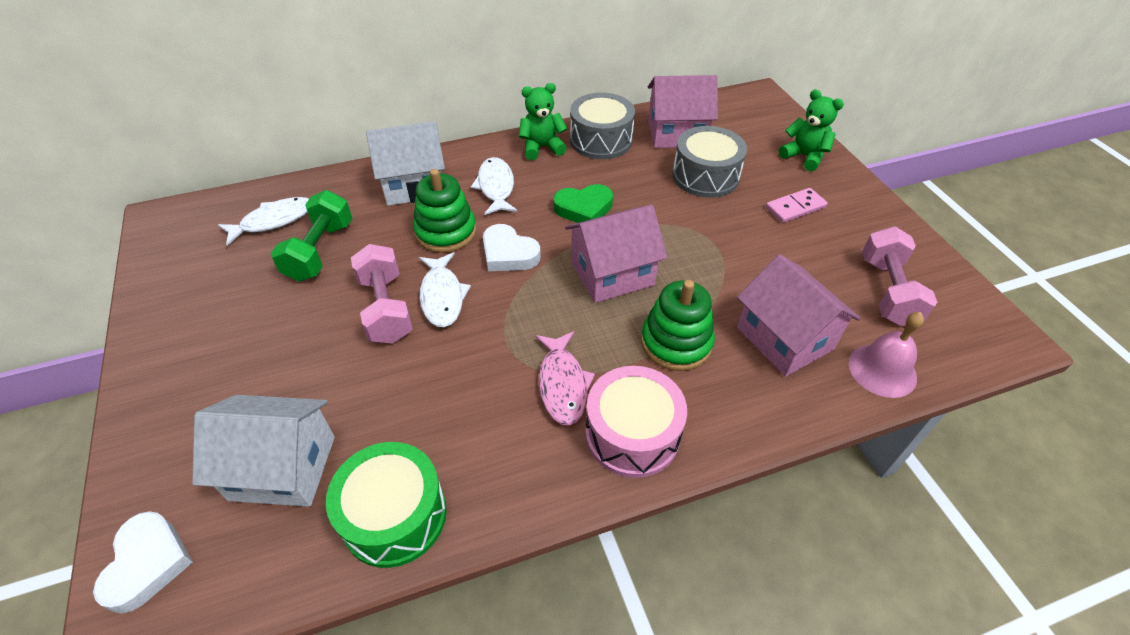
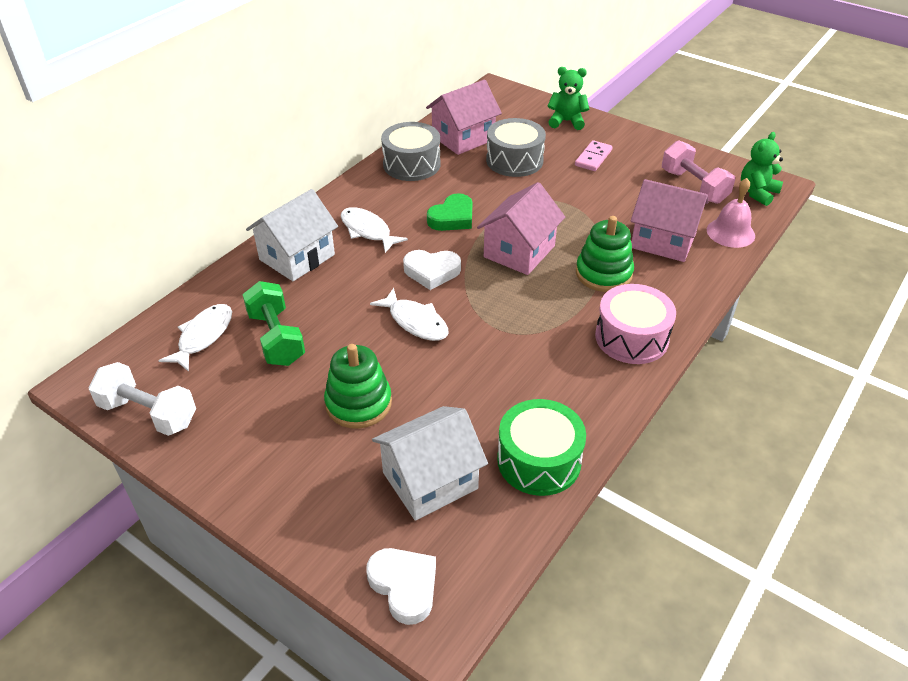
camera: 35 degrees left, 5 degrees down
(168, 267) = (148, 413): none -> white dumbbell
(386, 308) = (382, 350): pink dumbbell -> none
(446, 232) = (365, 279): green stacking toy -> green stacking toy (358, 403)
(542, 148) = (371, 188): green teddy bear -> green teddy bear (757, 193)
(562, 384) = (560, 333): pink fish -> none

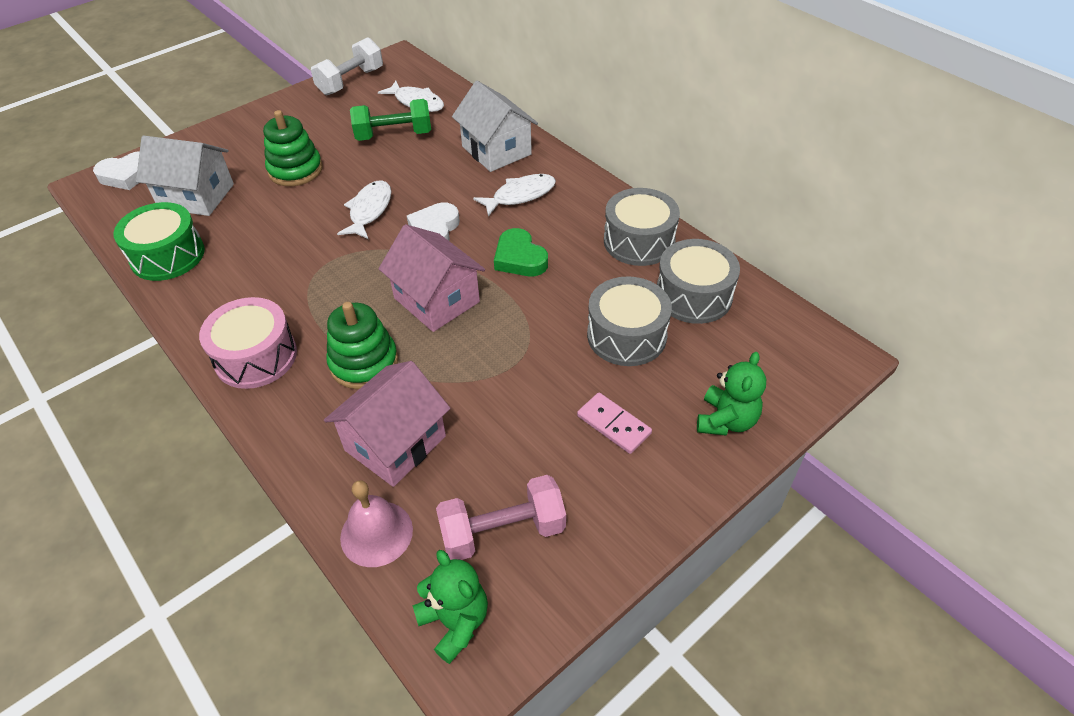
camera: 105 degrees right, 5 degrees up
(415, 322) = (369, 210): white fish -> white fish turned 135 degrees clockwise
(430, 480) = (196, 196): white house -> white house turned 60 degrees counterclockwise
(463, 138) = (693, 295): pink house -> grey drum

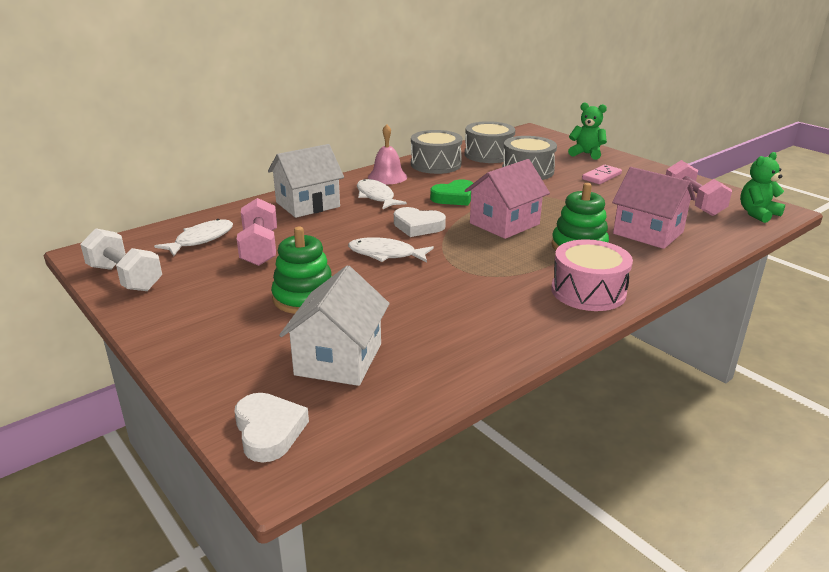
camera: 90 degrees left, 20 degrees down
(167, 256) = (453, 362): green drum -> none
(376, 533) = (720, 236): pink bell -> pink bell (387, 177)
(394, 135) = (260, 248): green dumbbell -> pink dumbbell

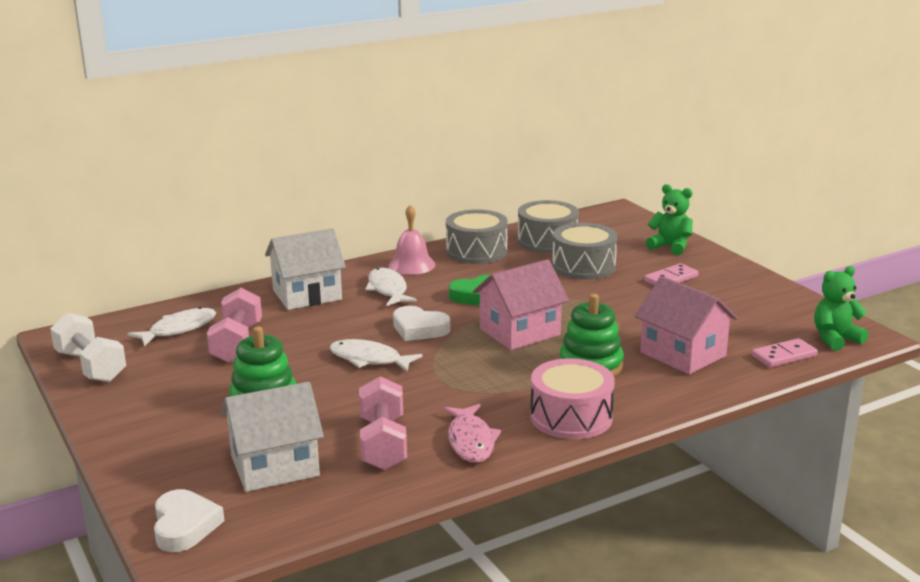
camera: 10 degrees right, 5 degrees down
(338, 359) = (275, 466): white house -> white house turned 45 degrees clockwise
(512, 320) = (470, 441): none -> pink fish
(693, 203) = (763, 320): pink dumbbell -> pink dumbbell (383, 443)
(728, 229) = (784, 356): none -> pink domino

